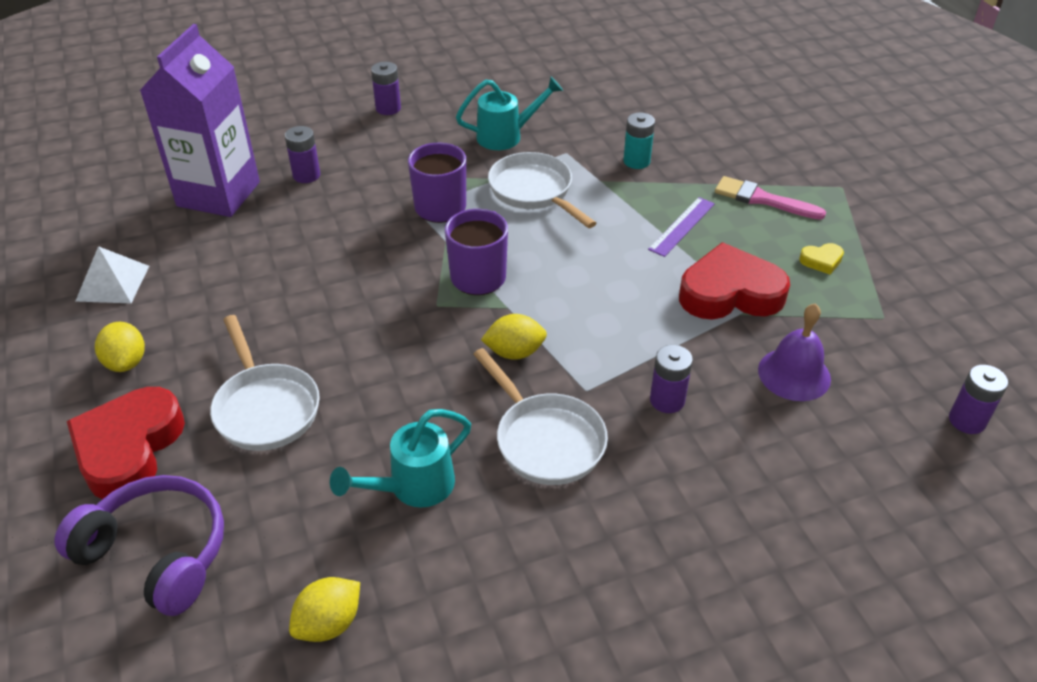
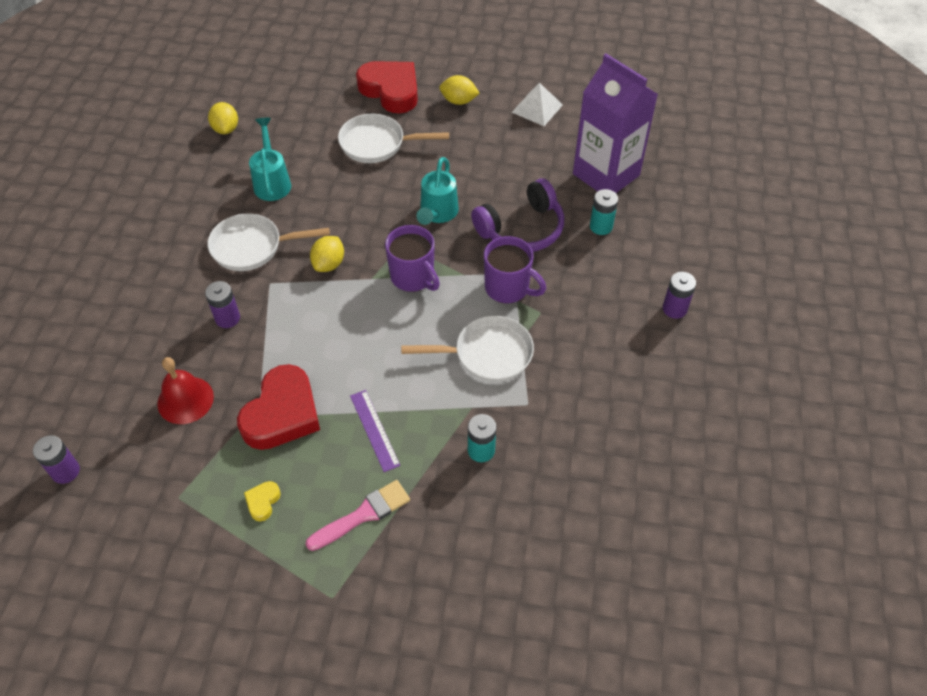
camera: 120 degrees right, 10 degrees up
(157, 553) = (315, 87): purple headphones -> purple headphones (522, 229)
(306, 175) = (601, 226): purple battery -> turquoise battery
(506, 136) = (580, 373): turquoise watering can -> turquoise watering can (437, 213)
(794, 374) = (185, 400): purple bell -> red bell

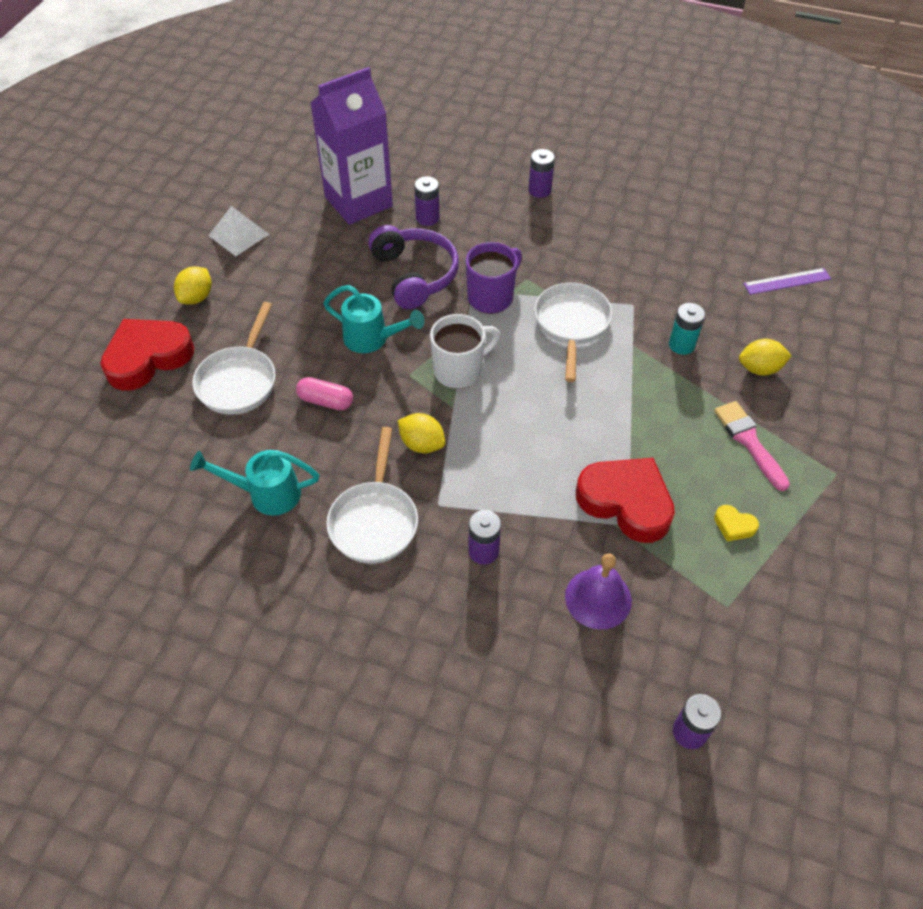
camera: 80 degrees left, 0 degrees up
(185, 400) = (598, 598): red bell -> purple bell
(226, 129) = (143, 543): yellow lemon -> yellow lemon (759, 369)
(365, 197) = (326, 401): none -> pink capsule
(374, 430) = (653, 423): purple ruler -> purple ruler (787, 281)
(413, 277) = (459, 370): purple mug -> white mug
(601, 226) = (427, 218): turquoise battery -> purple battery

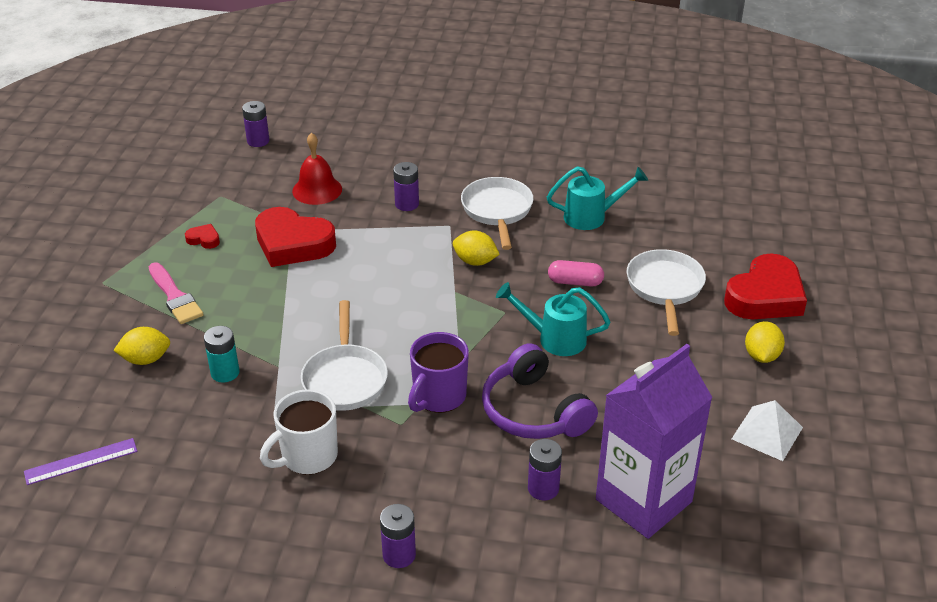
camera: 170 degrees right, 15 degrees down
(459, 370) = (456, 321): white mug -> white mug (308, 456)
(598, 598) = (317, 190): purple bell -> red bell
(734, 525) = (204, 239): yellow heart -> red heart

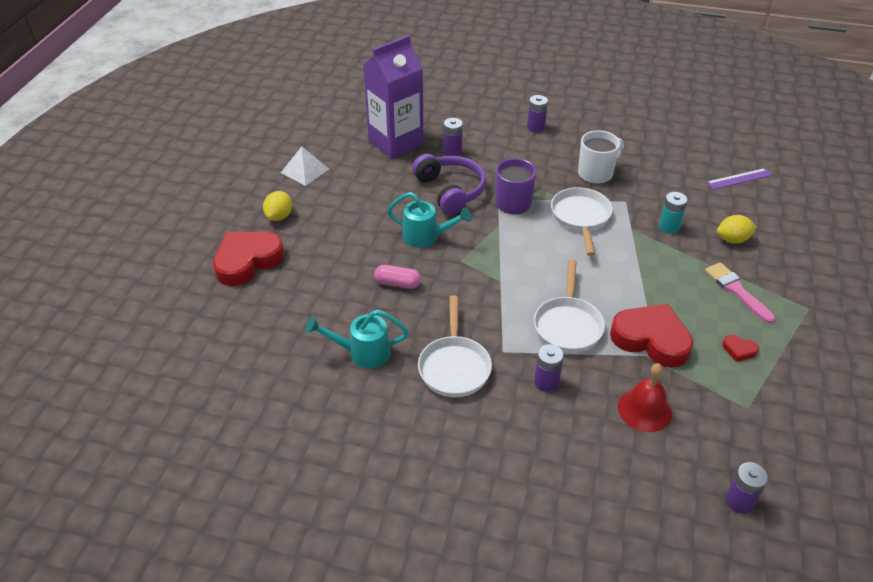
camera: 175 degrees left, 5 degrees up
(475, 261) = (481, 309): yellow lemon -> none
(665, 288) = (325, 273): white pan -> white pan (568, 325)

